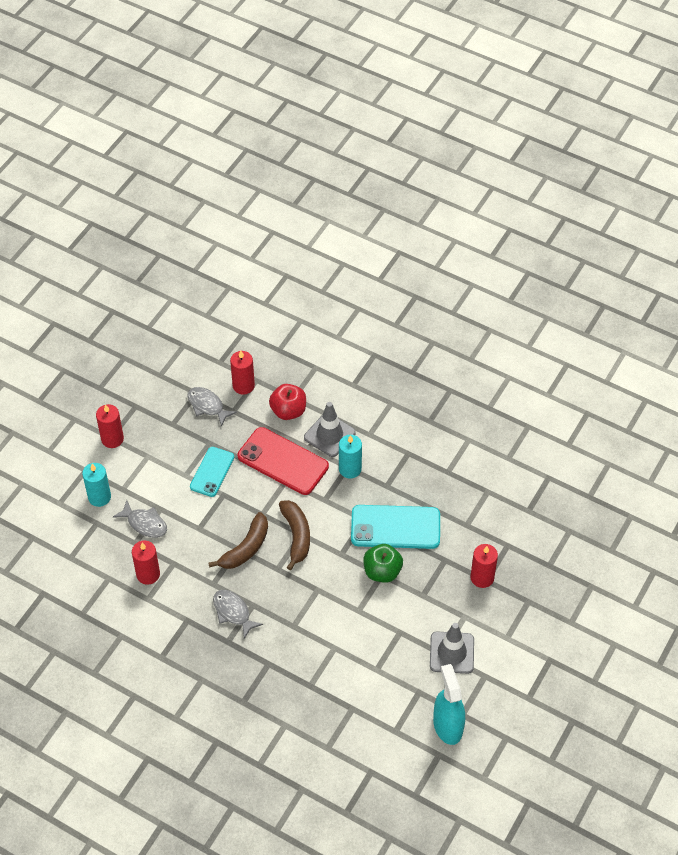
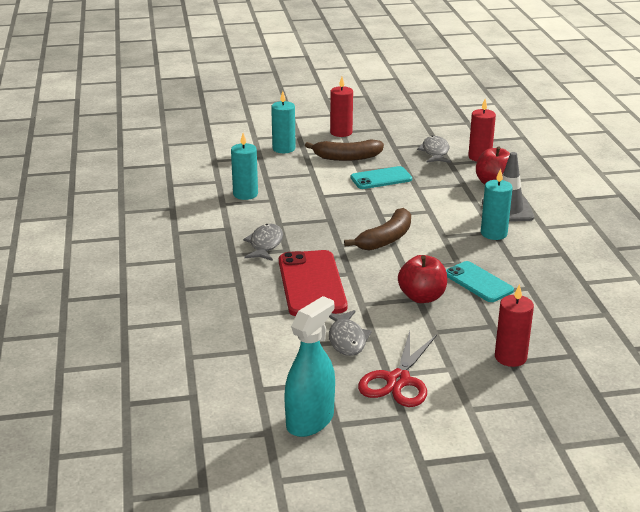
camera: 50 degrees right, 25 degrees down
(145, 523) = (289, 174): grey fish -> grey fish (347, 339)
(148, 574) = (245, 194): red candle -> turquoise candle
(245, 548) = (335, 222): brown banana -> brown banana (347, 157)
(283, 461) = (444, 202): red phone -> red phone (311, 284)
(382, 571) = (422, 297): green apple -> red apple
(395, 527) = (478, 282): turquoise phone -> turquoise phone, size x0.63
(451, 653) = (398, 380): grey traffic cone -> red scissors

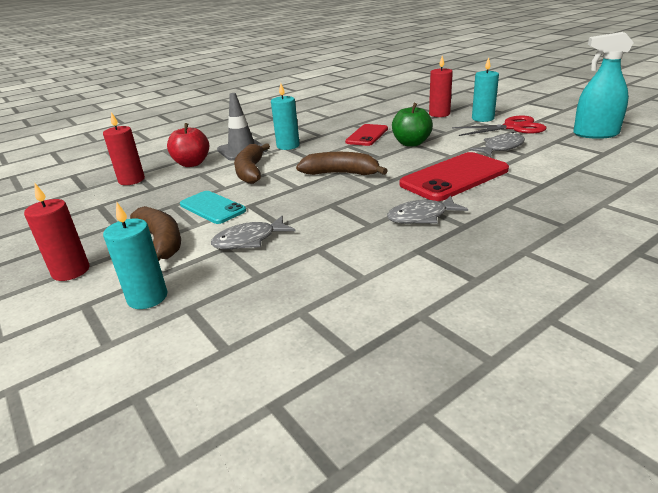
camera: 115 degrees left, 0 degrees up
(245, 194) = (321, 272): turquoise candle -> turquoise candle (483, 118)
(422, 297) = (411, 143): red apple -> green apple
(435, 152) = (125, 201): grey fish -> grey fish (249, 240)
(441, 204) = (251, 171): none -> brown banana
(478, 282) = (367, 135): turquoise phone -> red phone

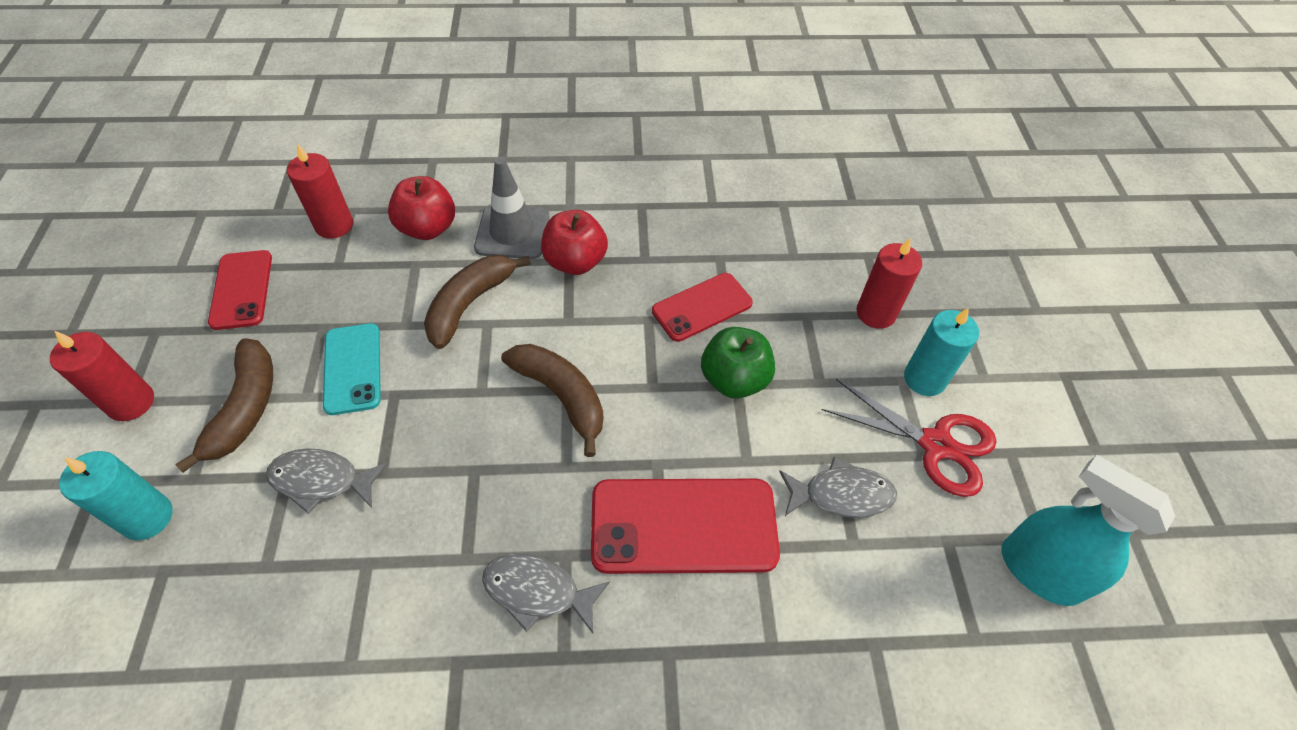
camera: 30 degrees right, 25 degrees up
(98, 214) = (242, 290): none -> red phone
(288, 146) = (575, 262): turquoise candle -> red apple

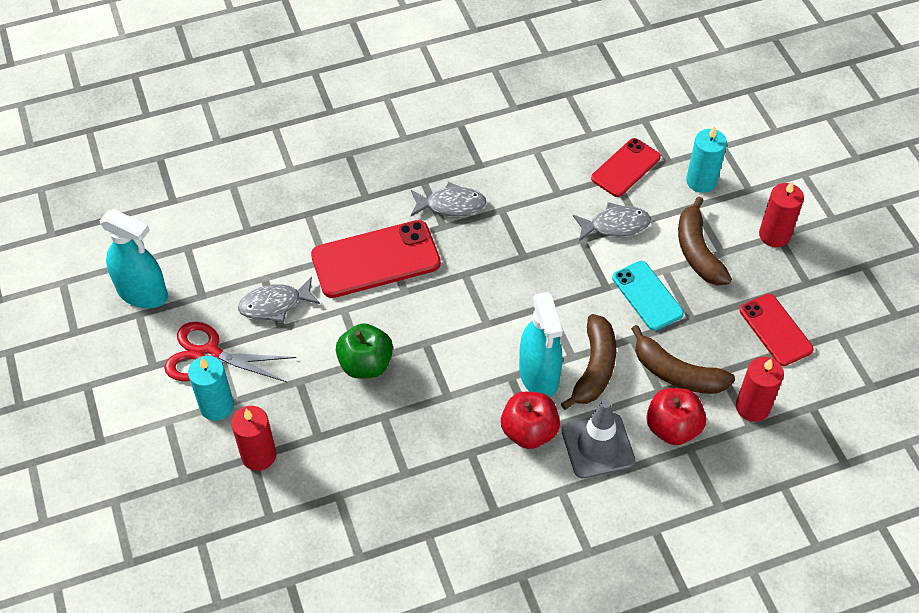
camera: 165 degrees right, 0 degrees up
(536, 313) = (539, 375): none -> turquoise spray bottle
(561, 396) = (488, 317): brown banana -> brown banana (676, 373)
(702, 307) = (407, 419): red phone -> red phone (625, 168)

